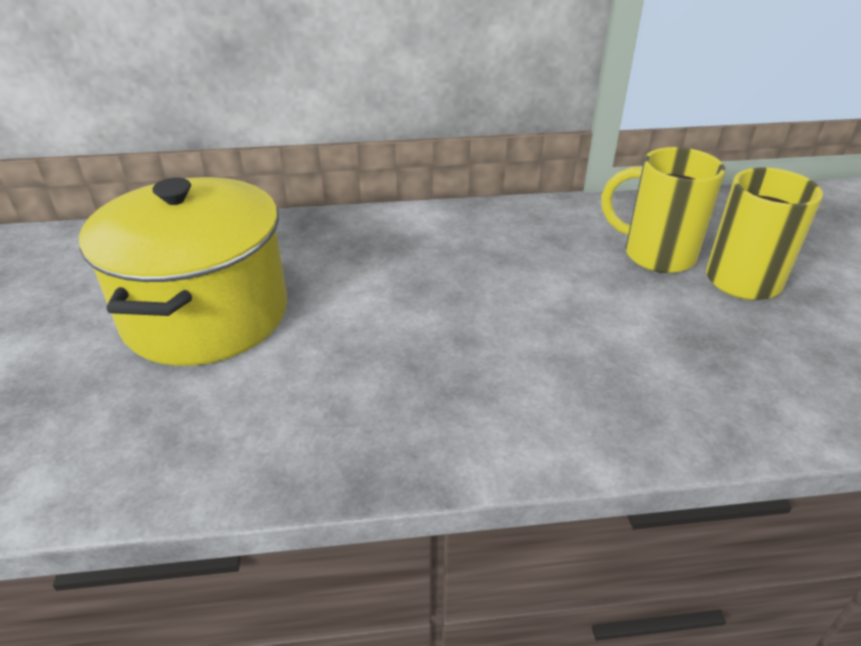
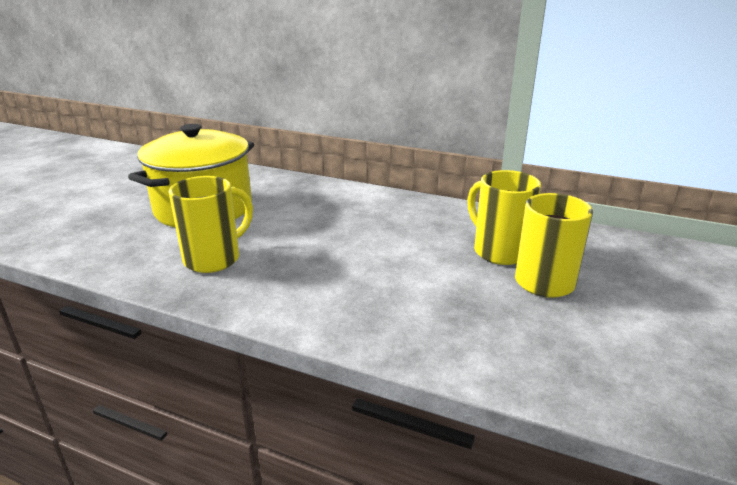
camera: 30 degrees right, 10 degrees down
(327, 397) = (214, 259): none -> yellow mug

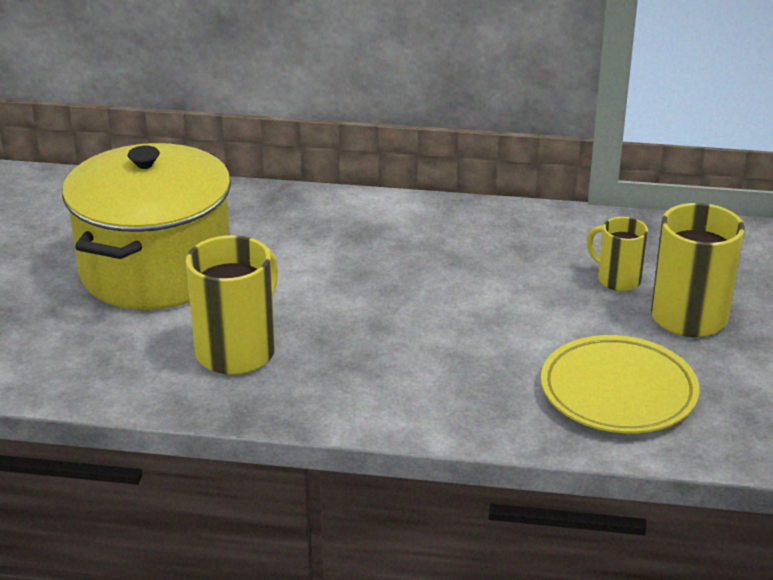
camera: 15 degrees left, 5 degrees up
(467, 327) = (618, 392): none -> yellow plate
(498, 251) = (617, 280): yellow mug -> yellow mug, size x0.58

